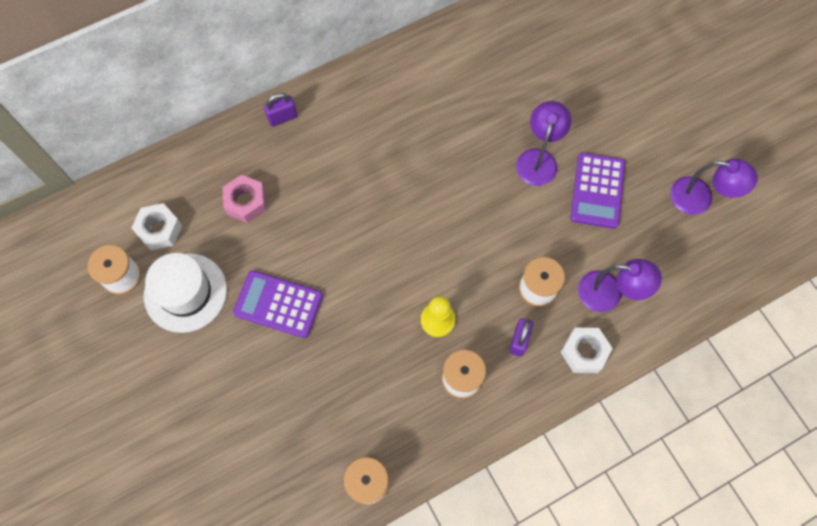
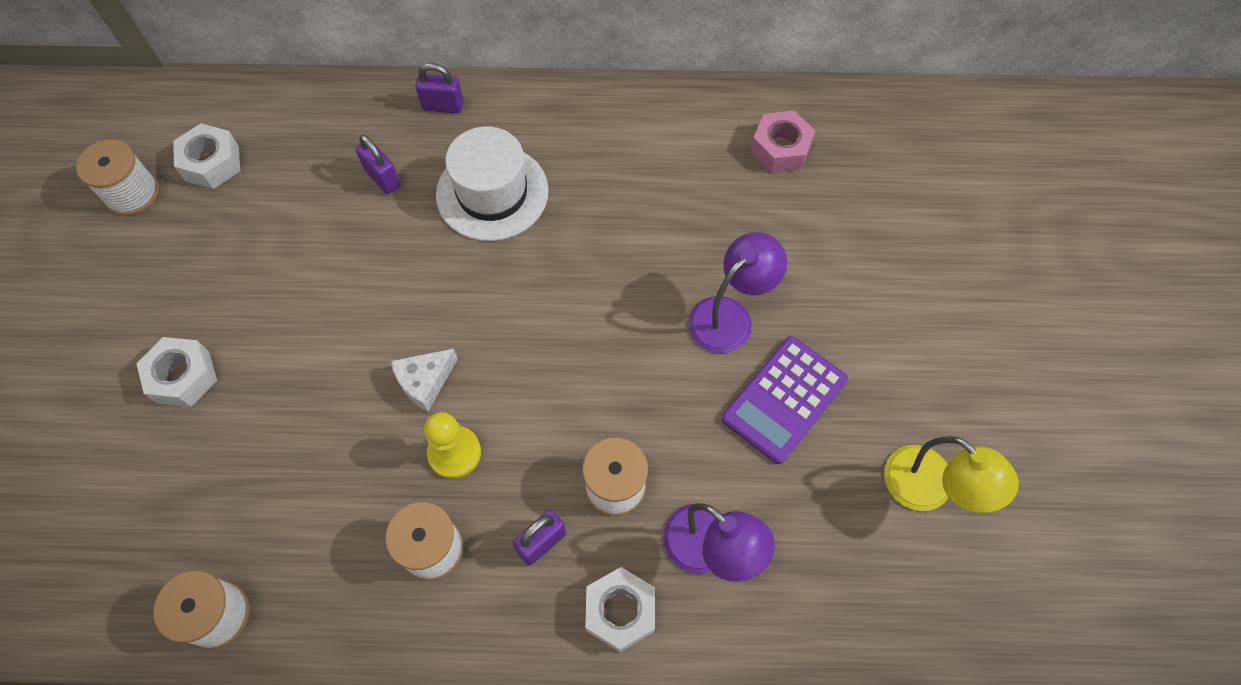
camera: 30 degrees right, 5 degrees down
(185, 292) = (185, 250): white hat -> white hat (492, 193)
(245, 367) = (183, 377): none -> white nut
(246, 202) = (330, 182): pink nut -> pink nut (780, 149)
(278, 183) = (383, 178): none -> purple padlock
(278, 304) = (278, 322): purple calculator -> none
(392, 290) = (425, 381): none -> white cheese
(700, 198) = (929, 489): purple lamp -> yellow lamp

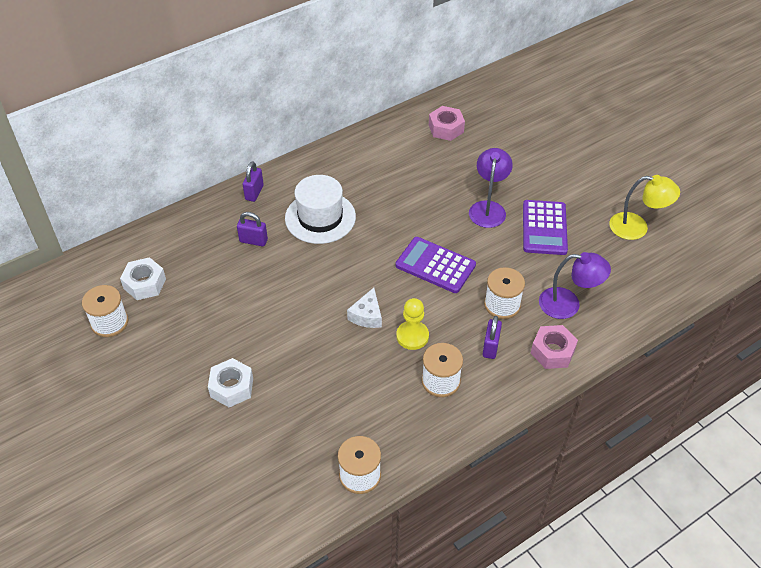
camera: 35 degrees left, 15 degrees down
(443, 106) = (254, 192): purple padlock -> purple padlock turned 45 degrees counterclockwise
(578, 362) = (435, 265): none -> purple calculator
(620, 611) = (552, 351): white nut -> pink nut

